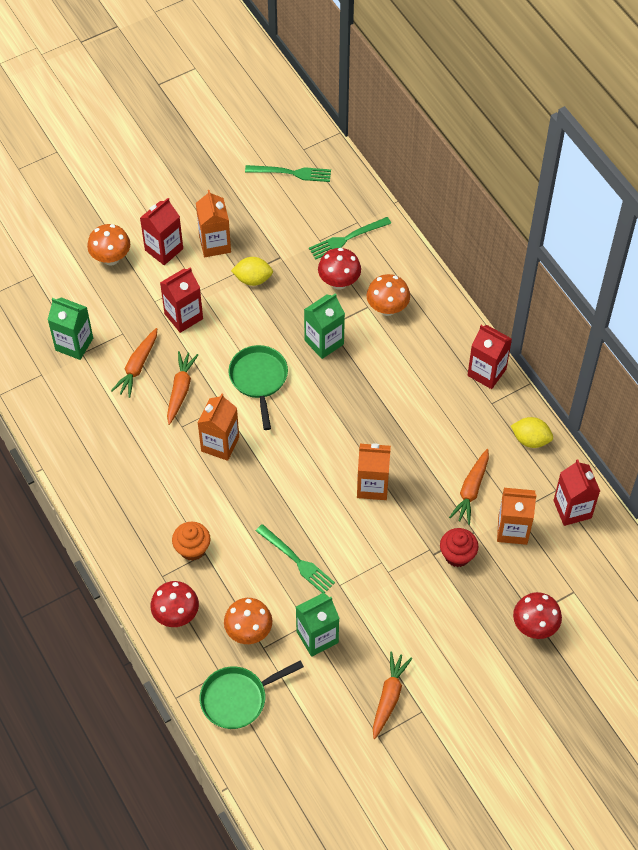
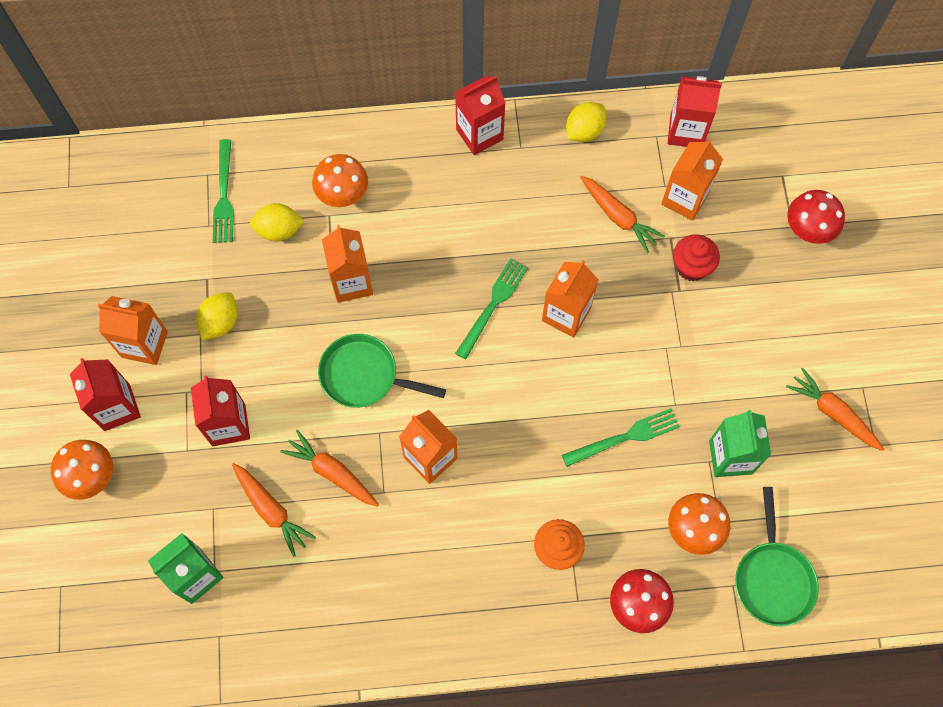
camera: 65 degrees left, 10 degrees up
(292, 173) = (95, 213): green fork -> green fork (493, 304)
(324, 342) = (351, 282): green carton -> orange carton
(339, 282) = (279, 230): red mushroom -> yellow lemon

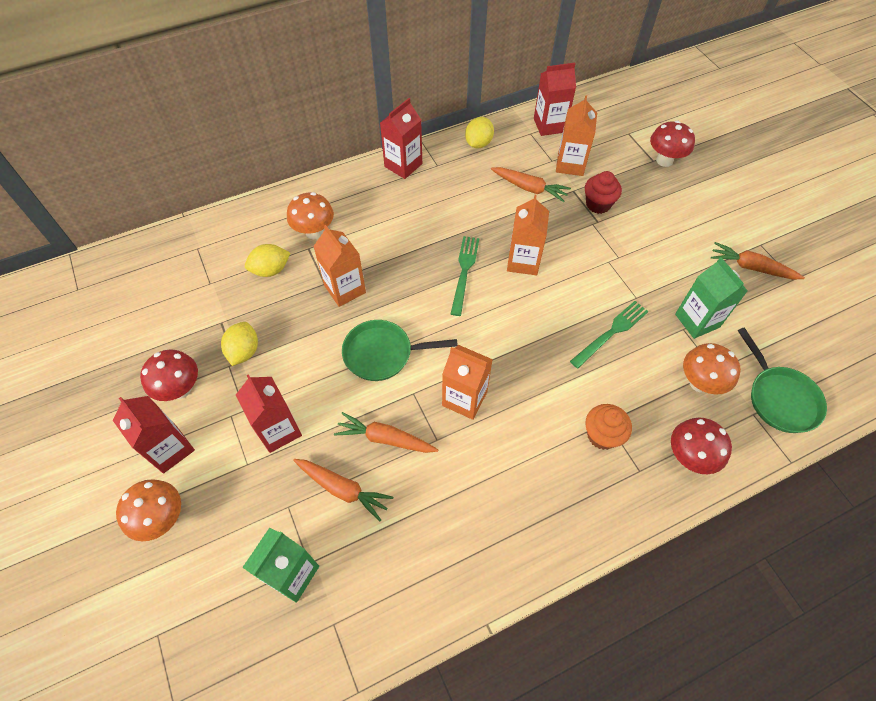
camera: 20 degrees left, 10 degrees down
(144, 344) = (180, 389): orange carton -> red mushroom
(224, 196) = (216, 259): green fork -> none

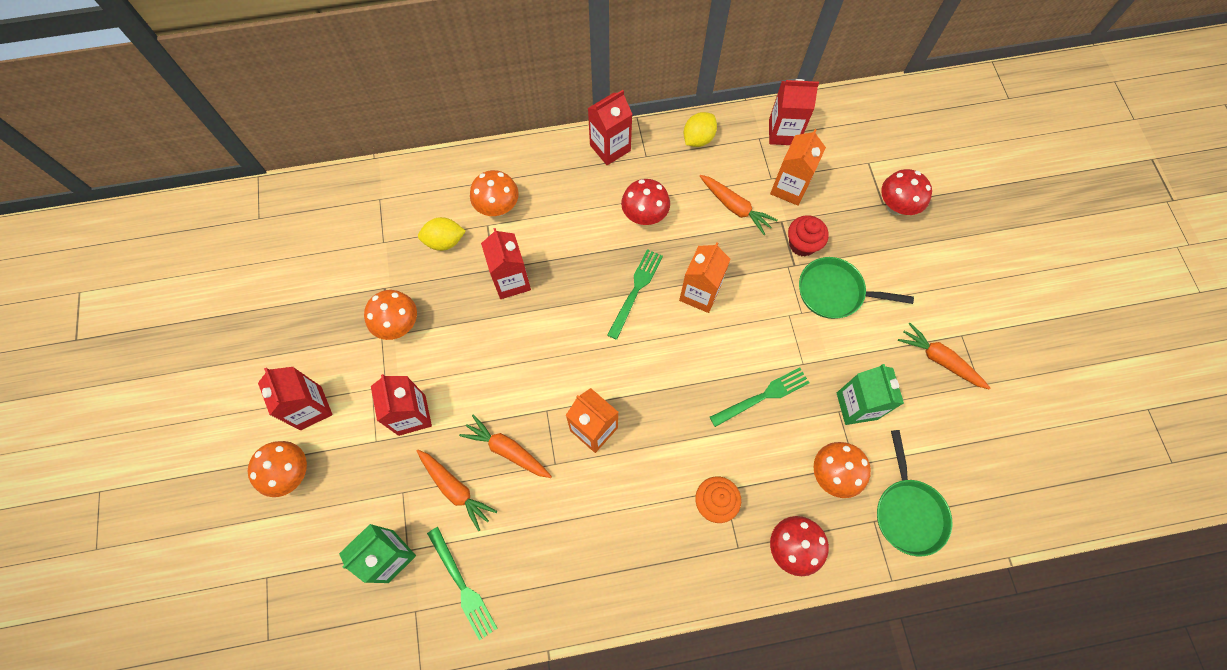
camera: 15 degrees right, 10 degrees up
(180, 389) = (332, 349): red mushroom -> red mushroom (644, 216)
(244, 351) = (399, 325): yellow lemon -> orange mushroom
(345, 289) = (511, 281): orange carton -> red carton
(378, 584) = (463, 586): none -> green fork
(382, 354) = (529, 361): green pan -> green pan (834, 292)

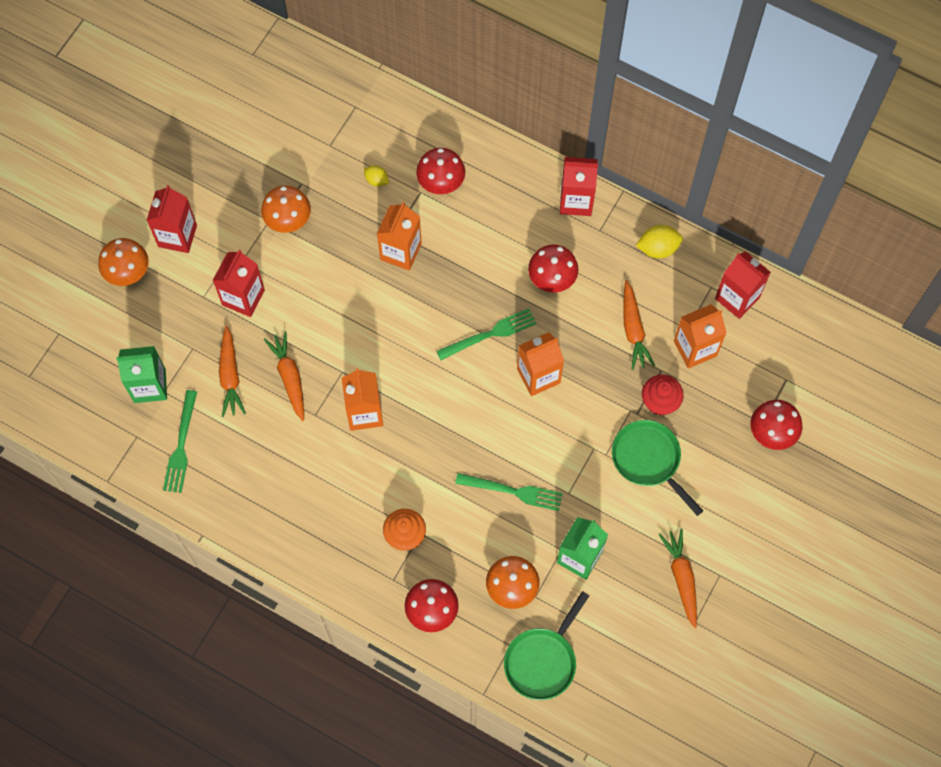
camera: 40 degrees right, 0 degrees up
(444, 241) = (376, 180): yellow lemon -> yellow lemon, size x0.62
(498, 208) = (441, 184): orange mushroom -> red mushroom
(511, 281) = (400, 252): red carton -> orange carton

